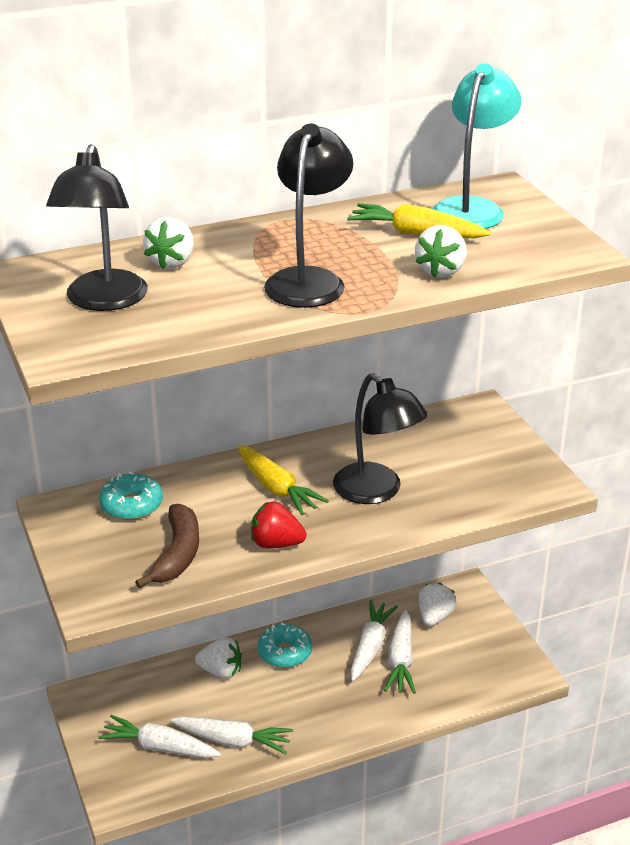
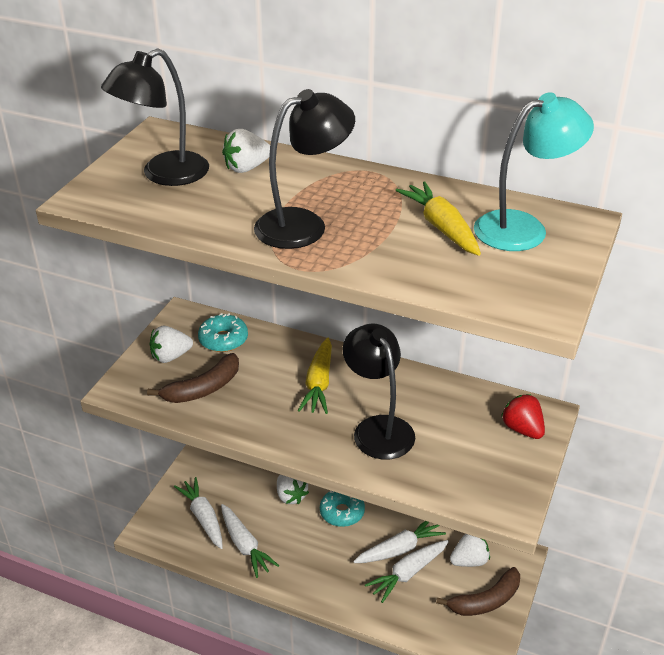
camera: 45 degrees right, 5 degrees up
(276, 544) = (265, 421): red strawberry -> red strawberry (522, 429)
(376, 491) = (378, 428): black lamp -> black lamp turned 150 degrees clockwise
(441, 271) = (404, 266): white strawberry -> white strawberry (170, 356)
(483, 637) = (485, 601): none -> brown banana

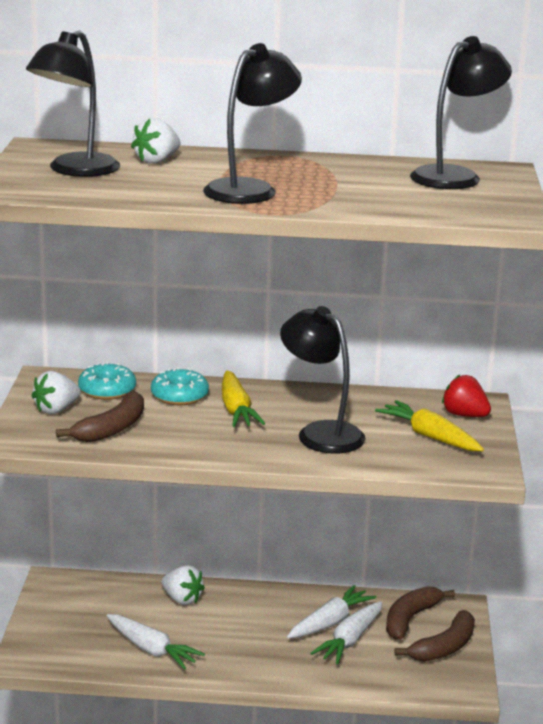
camera: 20 degrees left, 15 degrees down
(203, 517) = (87, 634): white carrot -> none
(342, 512) = (248, 603): turquoise donut -> turquoise donut (179, 396)
(441, 227) = (381, 181): yellow carrot -> yellow carrot (430, 436)
(469, 561) = (410, 619): white strawberry -> brown banana
(523, 228) = (455, 176): turquoise lamp -> black lamp

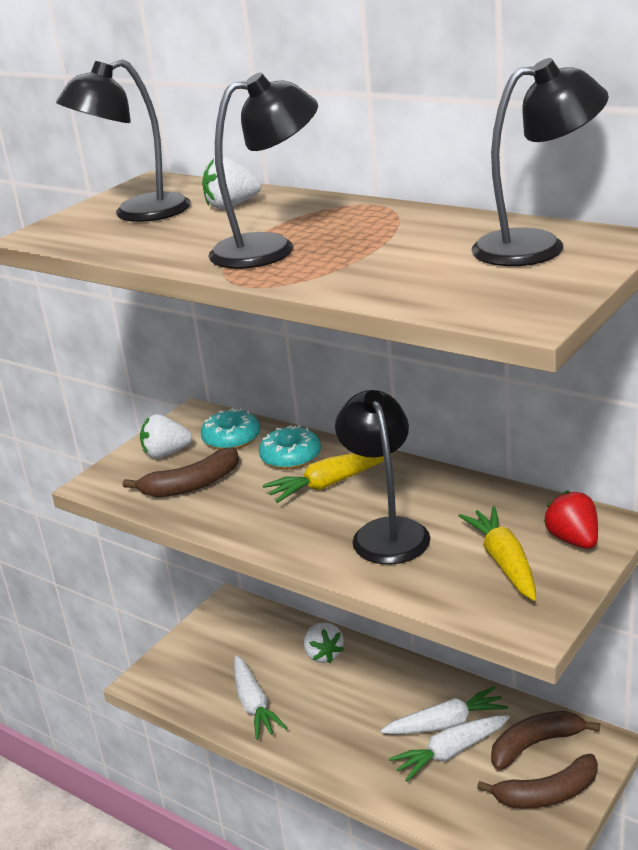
camera: 35 degrees right, 5 degrees up
(236, 410) = (329, 484): yellow carrot -> yellow carrot turned 45 degrees clockwise

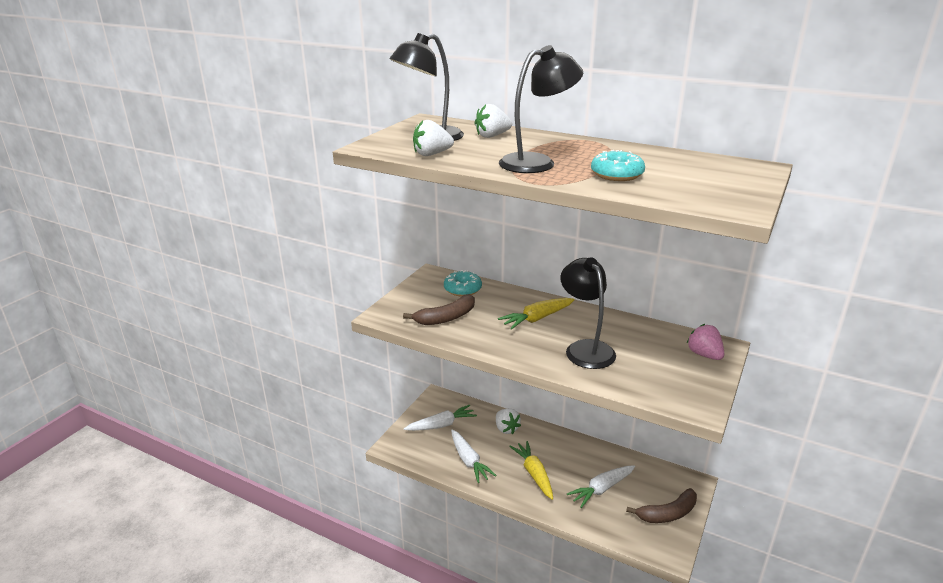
camera: 10 degrees left, 0 degrees up
(166, 453) = (422, 297): white strawberry -> white strawberry (431, 154)
(291, 457) = (506, 301): turquoise donut -> turquoise donut (616, 175)
(446, 723) = (594, 471): white carrot -> white carrot (441, 425)
(504, 562) = (667, 368): yellow carrot -> yellow carrot (534, 474)
(535, 744) = (652, 483): brown banana -> none
(537, 246) = (713, 168): black lamp -> none
(573, 540) = (704, 355): red strawberry -> pink strawberry

